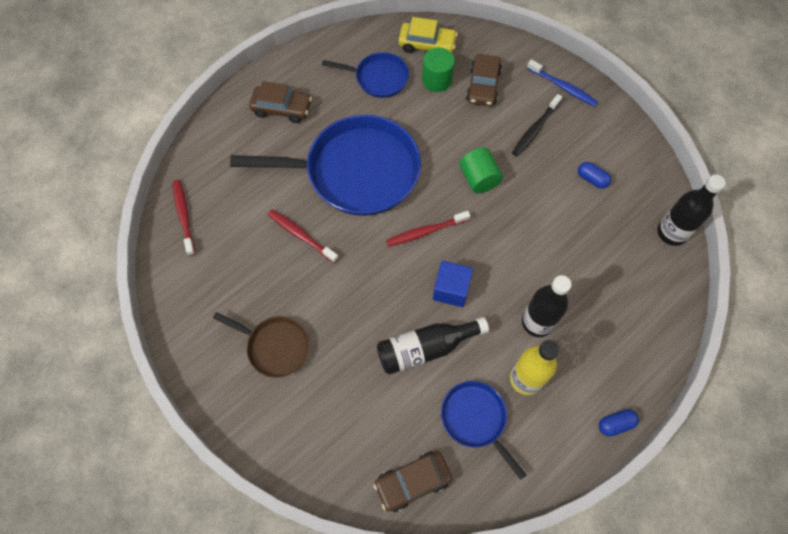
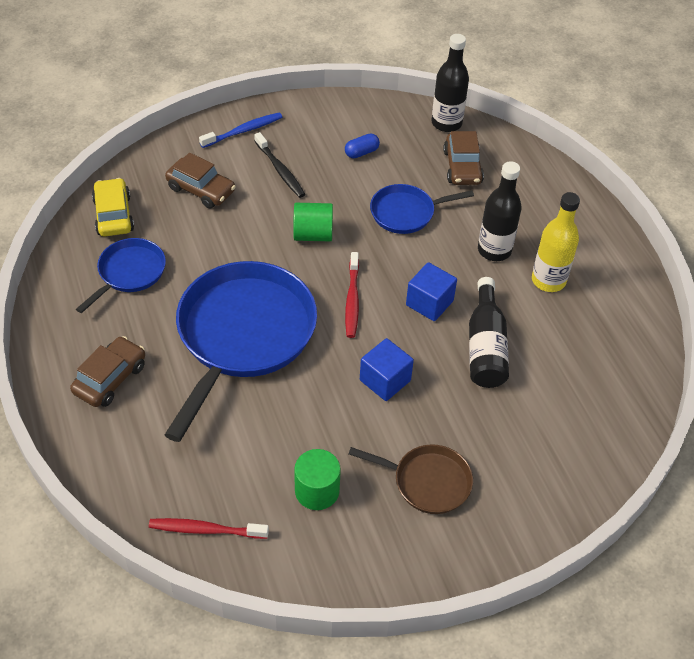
camera: 70 degrees left, 15 degrees down
(275, 347) = (427, 482): brown pan -> brown pan turned 60 degrees clockwise
(301, 235) = (298, 413): red toothbrush -> none
(357, 283) = (385, 380): none -> blue cube
(412, 482) = (621, 406): brown car -> brown car (462, 167)
(427, 45) = (114, 215): yellow car -> yellow car turned 45 degrees counterclockwise
(437, 80) = (167, 224): green cylinder -> green cylinder (317, 491)
(476, 419) = (575, 333): blue pan -> blue pan (406, 213)
(615, 424) = (614, 235): blue capsule -> none

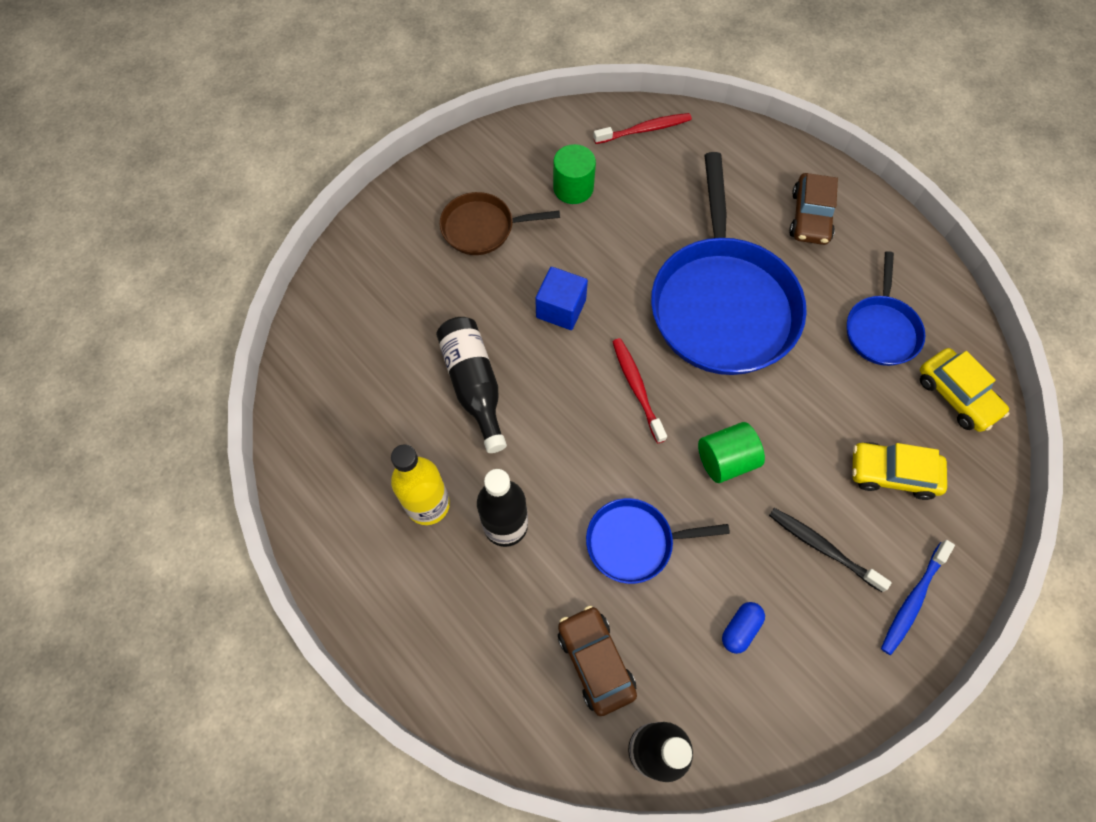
camera: 160 degrees right, 15 degrees up
(201, 190) = (892, 473): brown car -> yellow car
(406, 213) = (634, 542): blue pan -> blue pan turned 150 degrees counterclockwise
(429, 303) = (553, 417): blue cube -> none

